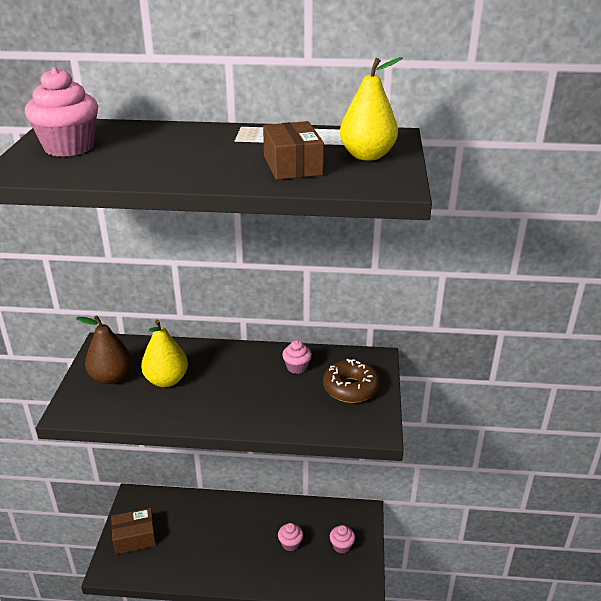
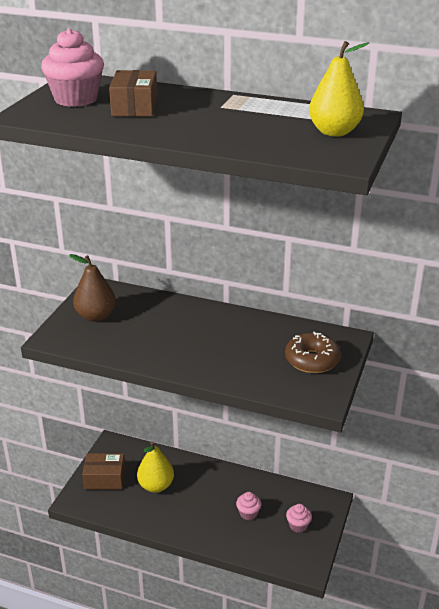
camera: 15 degrees right, 0 degrees up
(166, 380) = (143, 326): yellow pear -> yellow pear (156, 485)
(292, 165) = (260, 134): brown box -> brown box (134, 107)
(297, 367) = (267, 334): pink cupcake -> none

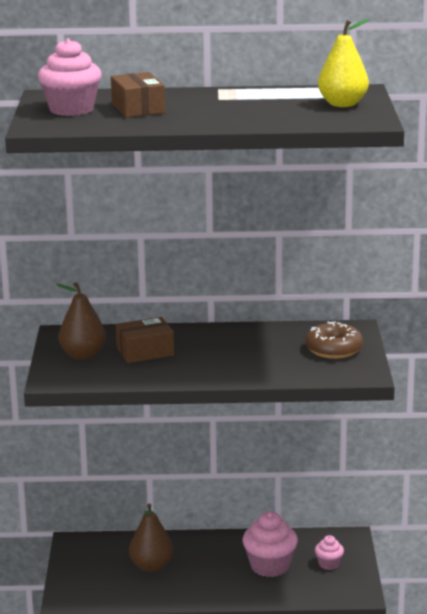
camera: 20 degrees left, 10 degrees down
(105, 478) = (88, 573): brown box -> brown box (145, 352)
(156, 485) = (151, 566): yellow pear -> brown pear
(248, 513) = (270, 566): pink cupcake -> pink cupcake, size x1.88

